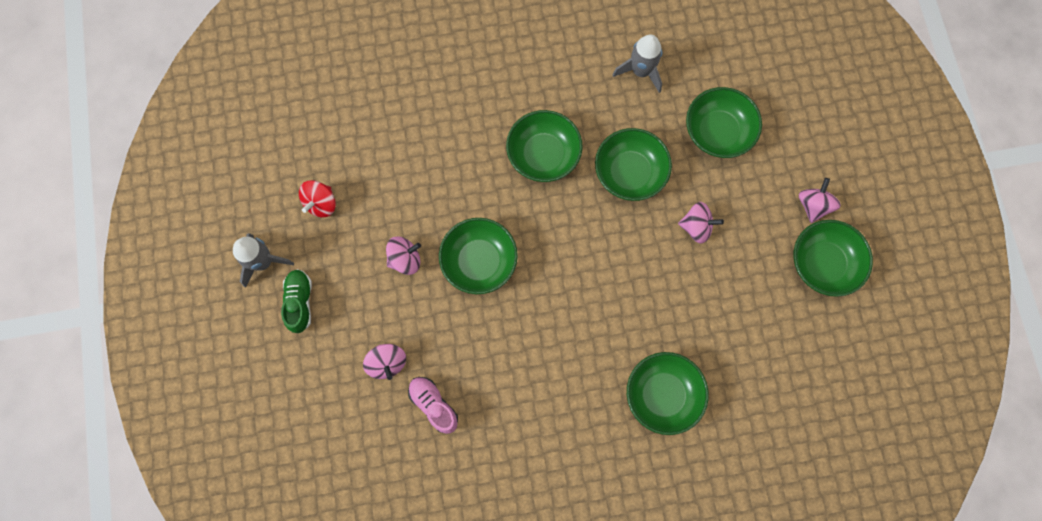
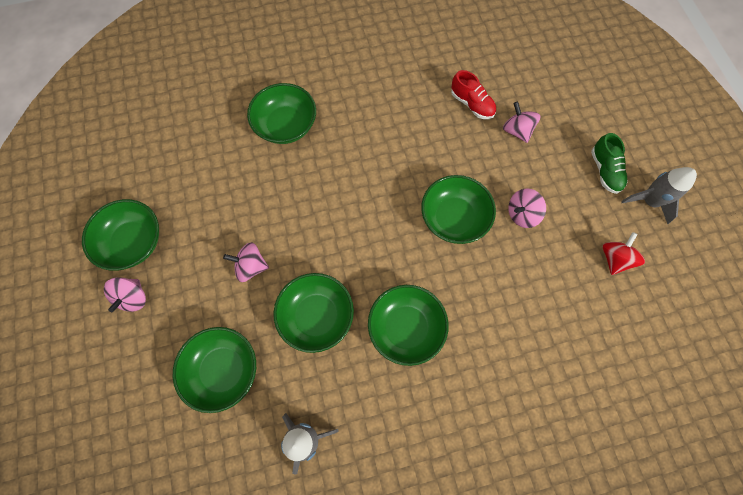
camera: 175 degrees right, 5 degrees down
(433, 405) = (472, 104): pink shoe -> red shoe

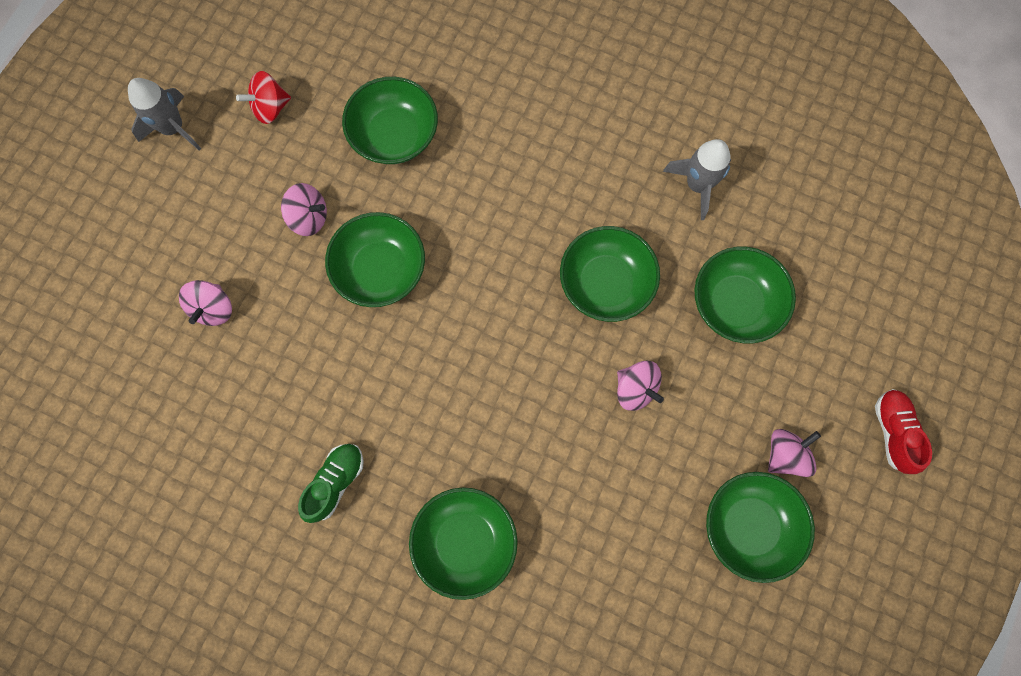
camera: 140 degrees left, 5 degrees up
(406, 328) = (528, 204): green bowl -> green bowl (394, 135)
(472, 104) = (226, 383): red shoe -> red shoe (893, 432)
(604, 171) = (177, 191): green shoe -> green shoe (335, 482)

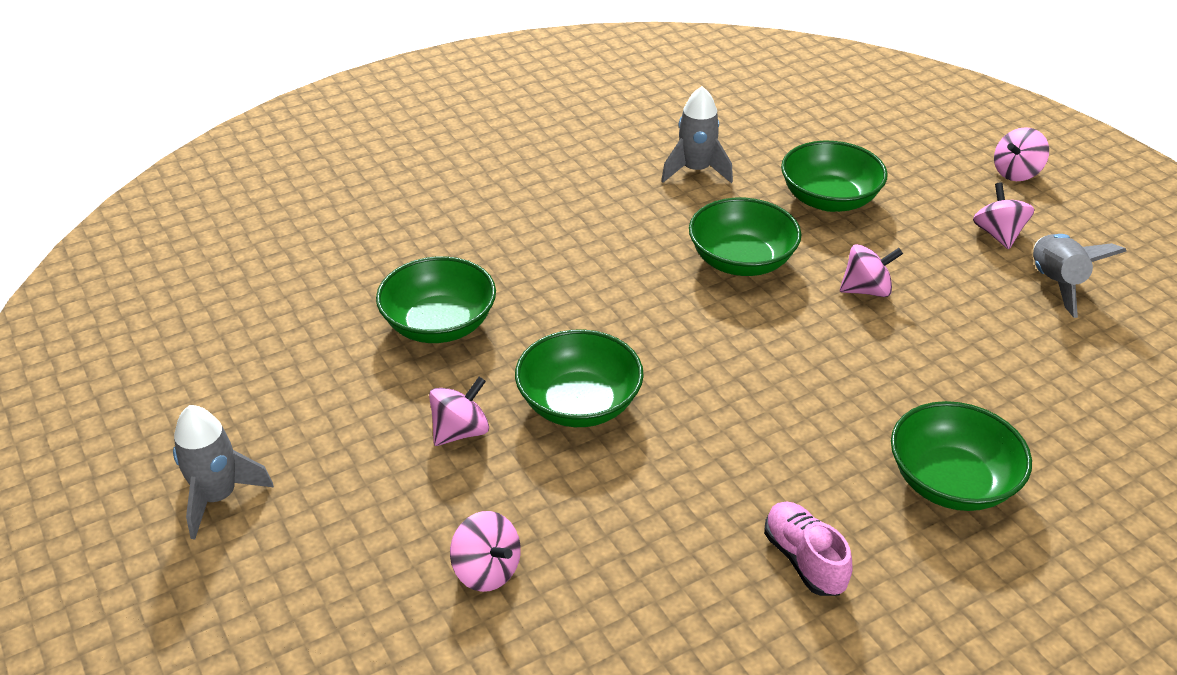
camera: 55 degrees left, 35 degrees down
(270, 108) = (296, 402): red spinning top -> none
(335, 482) = (804, 560): green shoe -> pink shoe
(749, 526) = (1055, 283): green bowl -> grey rocket
(893, 432) = (1016, 173): red shoe -> pink spinning top

